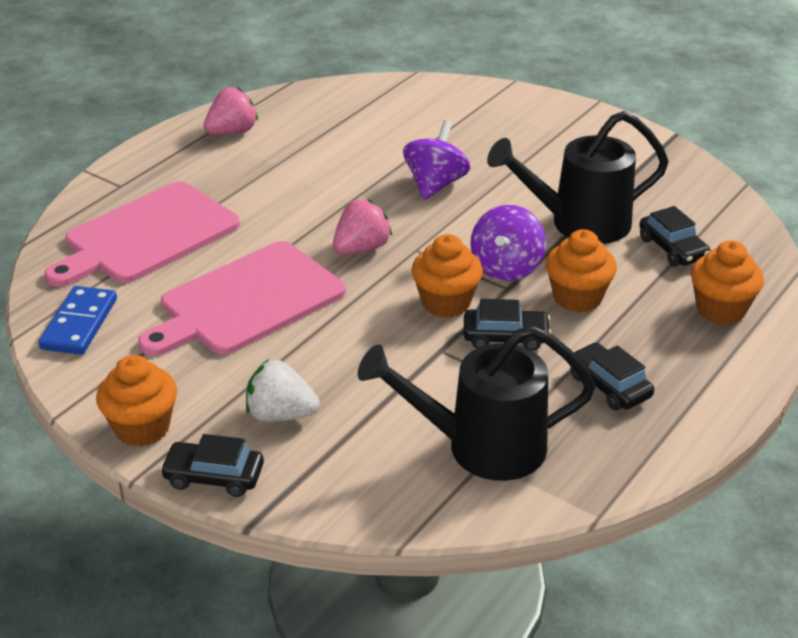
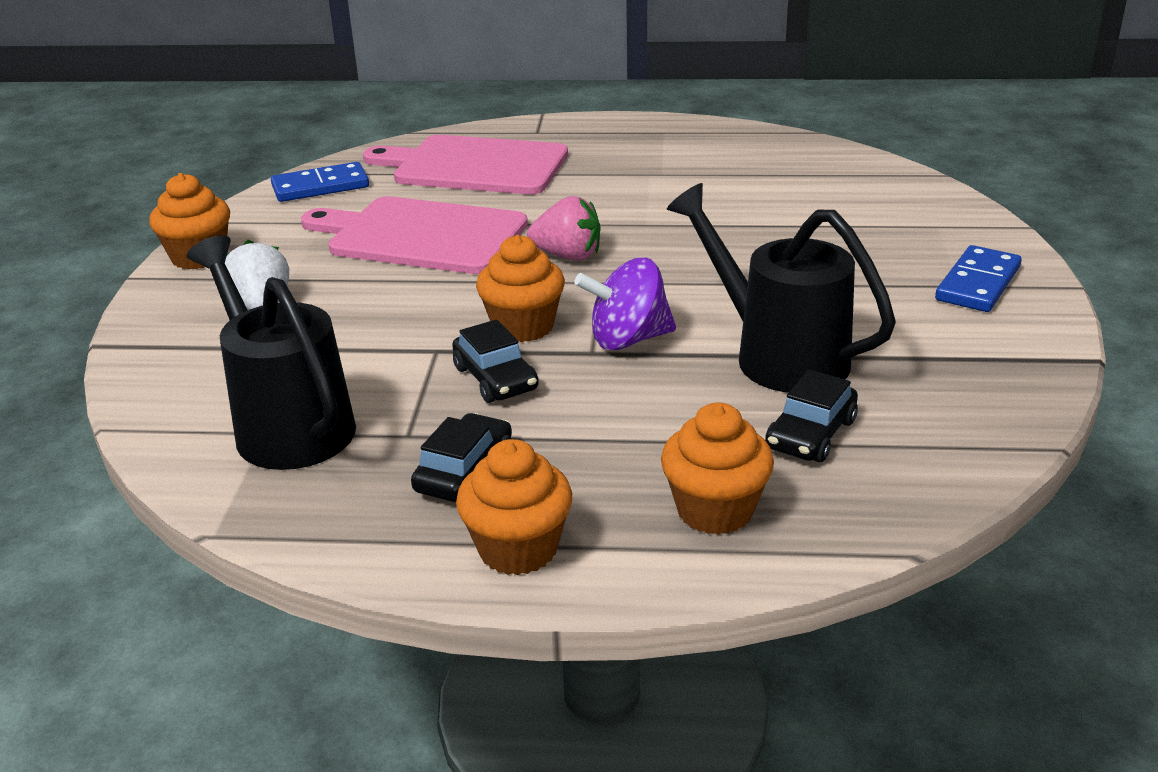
camera: 60 degrees right, 5 degrees down
(214, 477) = (152, 307): black car -> none
(232, 132) = (687, 140): pink strawberry -> none
(435, 184) = (737, 253): purple spinning top -> none
(564, 126) = (978, 284): none -> blue domino
(577, 298) = (621, 399): orange cupcake -> orange cupcake (518, 549)

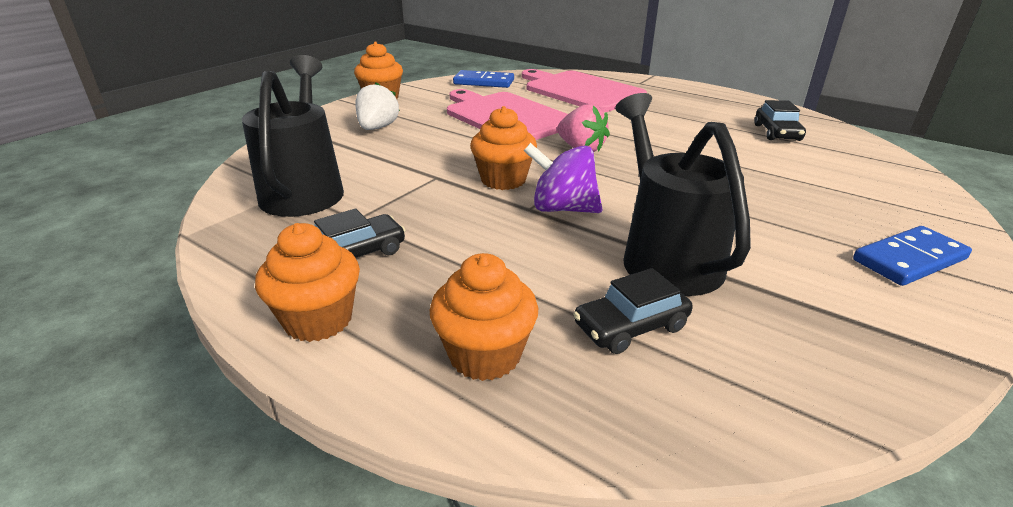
camera: 30 degrees right, 0 degrees up
(496, 378) = (448, 204): black car -> black car (777, 132)

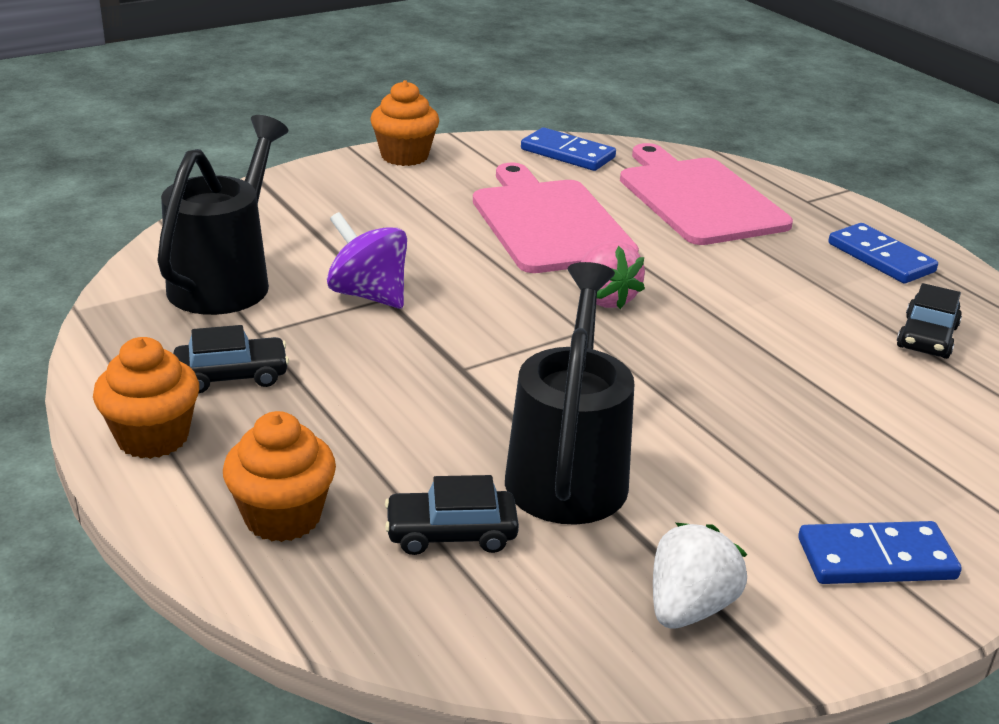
camera: 20 degrees right, 0 degrees up
(377, 128) = (366, 206): white strawberry -> white strawberry (689, 607)
(503, 180) = (463, 322): orange cupcake -> none
(562, 208) = (502, 379): purple spinning top -> purple spinning top (368, 295)
(707, 101) = (881, 258): none -> blue domino

